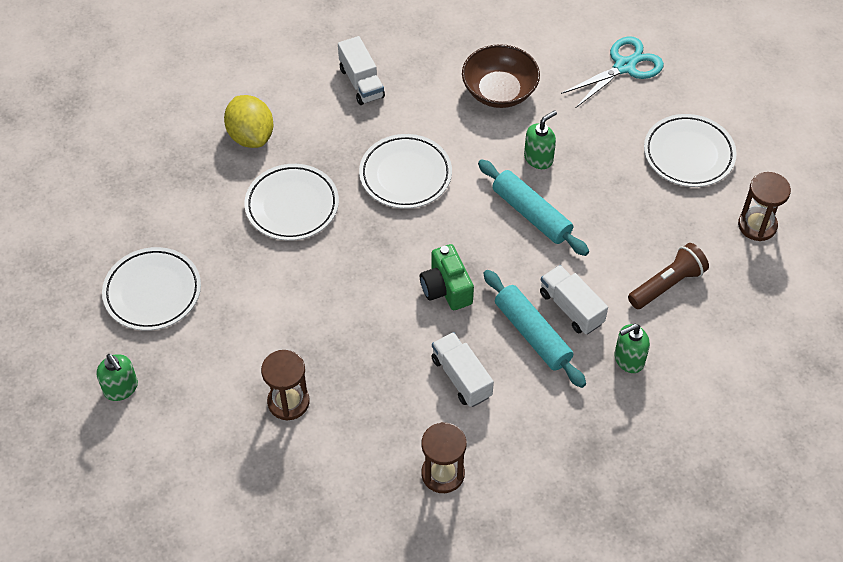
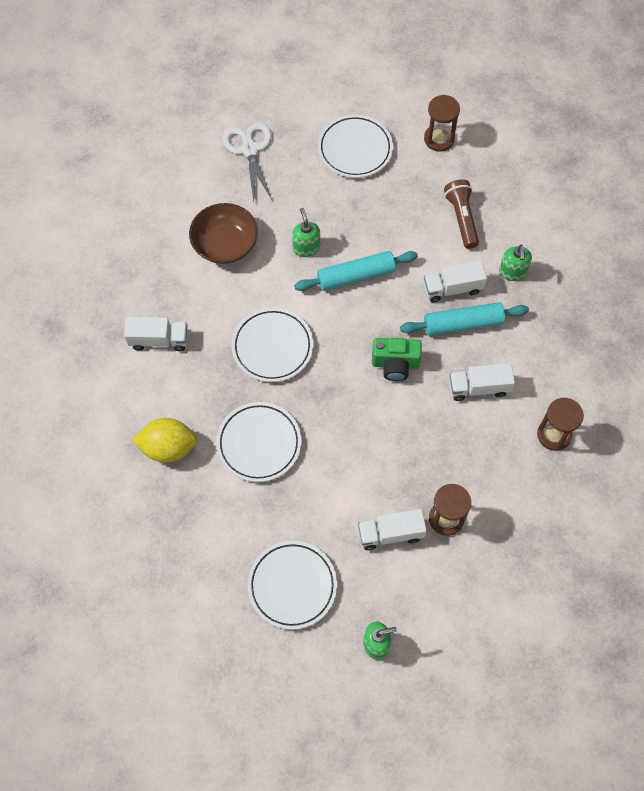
camera: 65 degrees left, 10 degrees up
(247, 356) = (390, 534): none -> white truck
(624, 67) = (250, 150): turquoise scissors -> white scissors

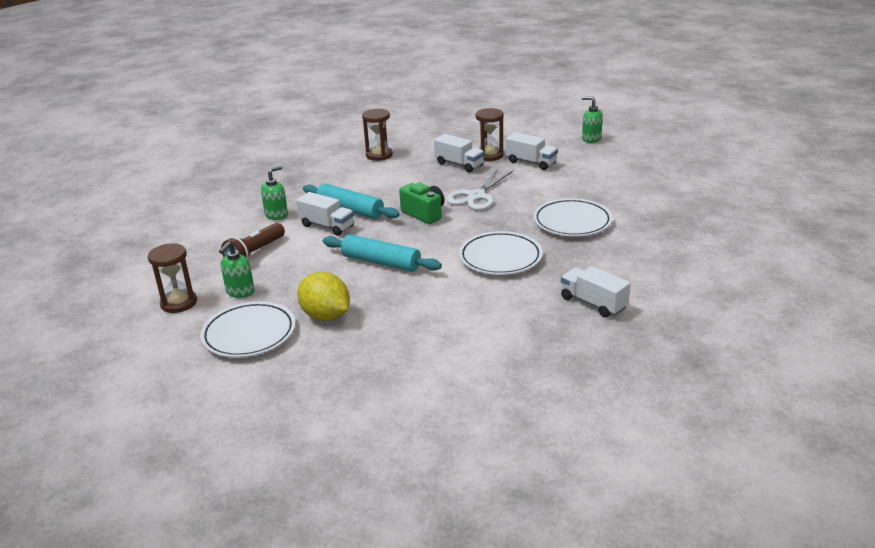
camera: 135 degrees left, 35 degrees down
(168, 448) = (647, 247): yellow lemon -> yellow lemon (326, 316)
(225, 244) = (457, 332): brown bowl -> none
(250, 150) = (335, 389): white scissors -> white scissors (476, 196)
(292, 586) = (619, 169): white plate -> none
(306, 247) = (392, 295): green soap dispenser -> green soap dispenser (240, 292)
(478, 387) = (389, 184): white truck -> white truck (459, 164)

